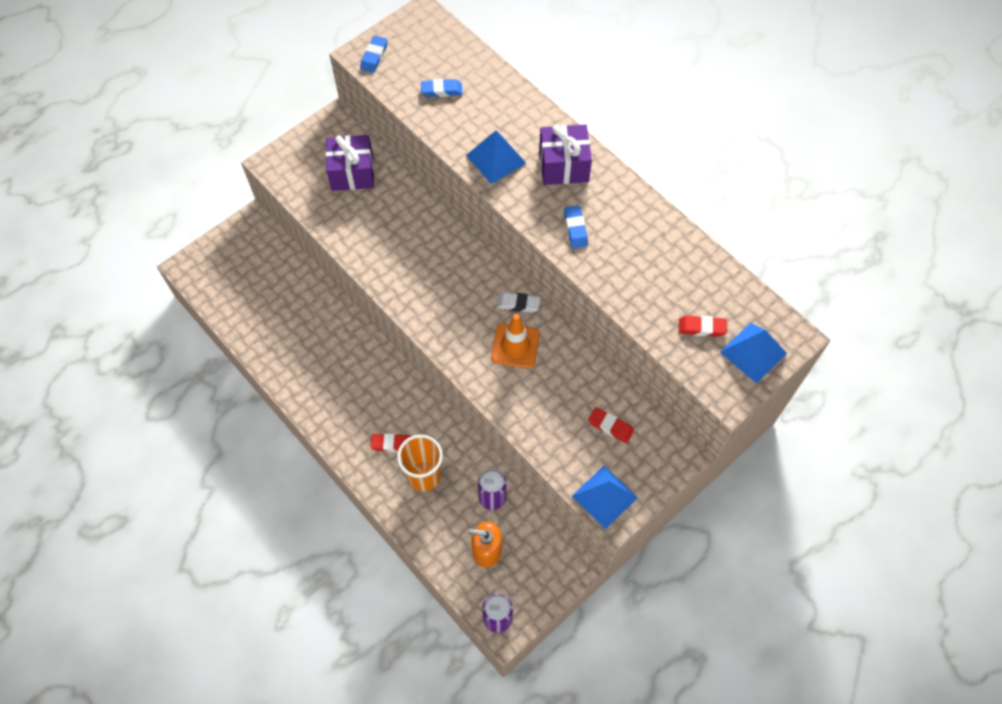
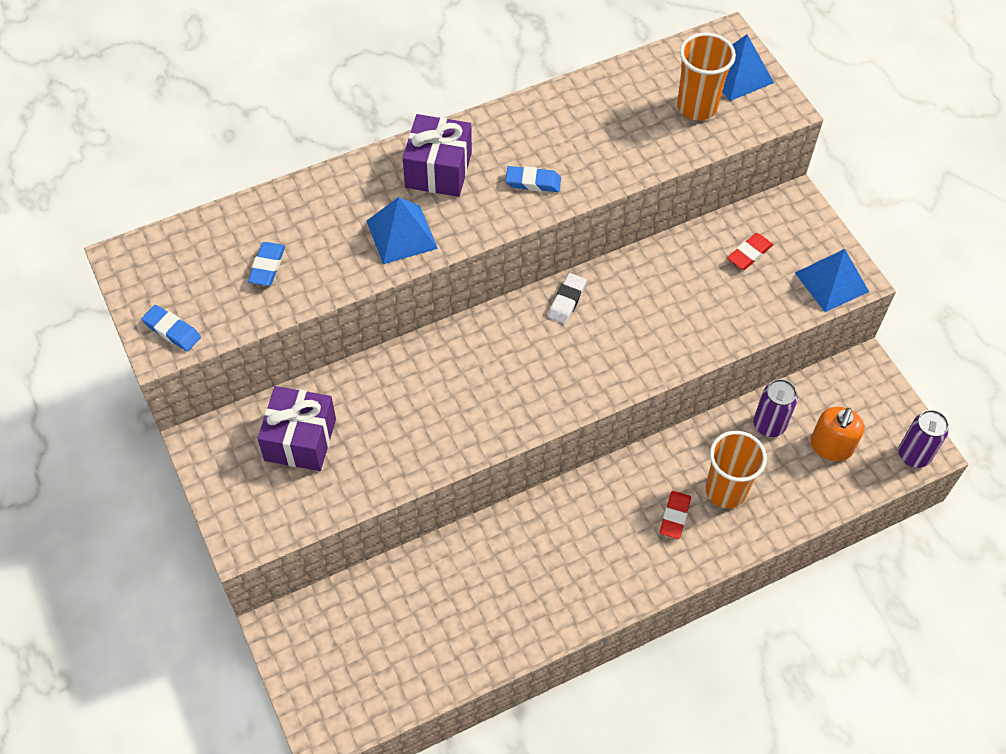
camera: 75 degrees left, 5 degrees down
(515, 346) = (623, 318): orange traffic cone -> none
(701, 328) = (697, 107): red eraser -> orange cup

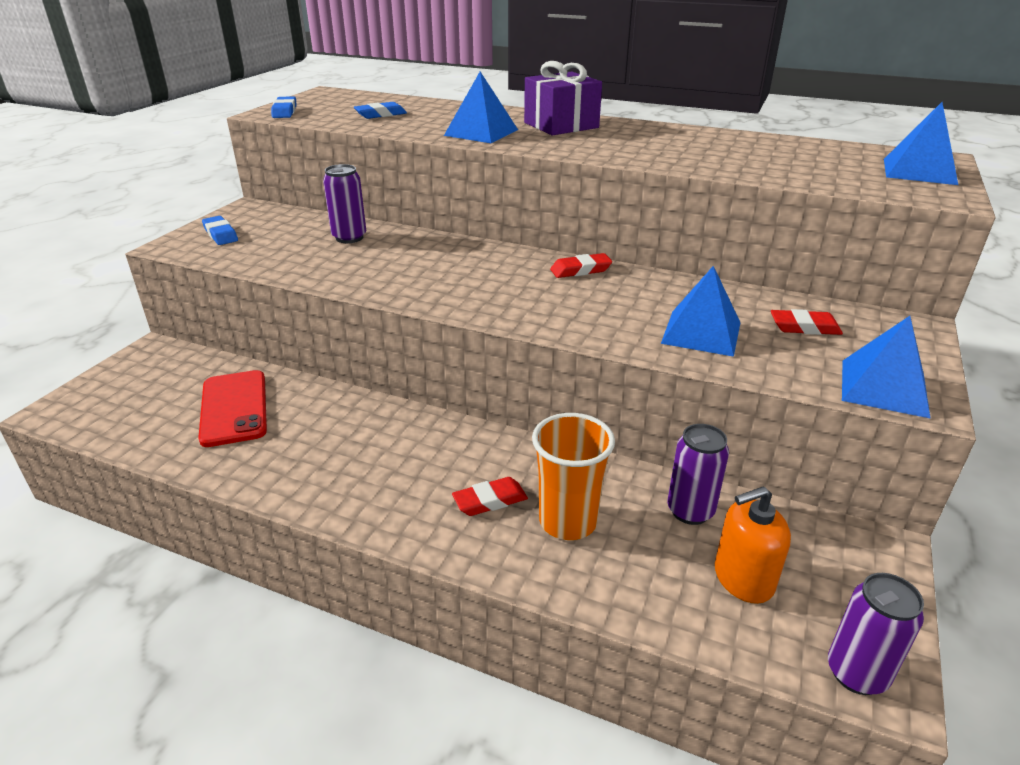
camera: 50 degrees right, 25 degrees down
(300, 440) = (290, 232): purple gift -> none
(357, 405) = (349, 237): none -> purple can
(434, 607) = (234, 408): none -> red phone
(533, 182) = (619, 148): blue eraser -> blue eraser (220, 234)
(567, 301) = (580, 270): white eraser -> red eraser
(697, 107) = (842, 169): orange cup -> none
(707, 309) = (701, 332): none -> blue pyramid

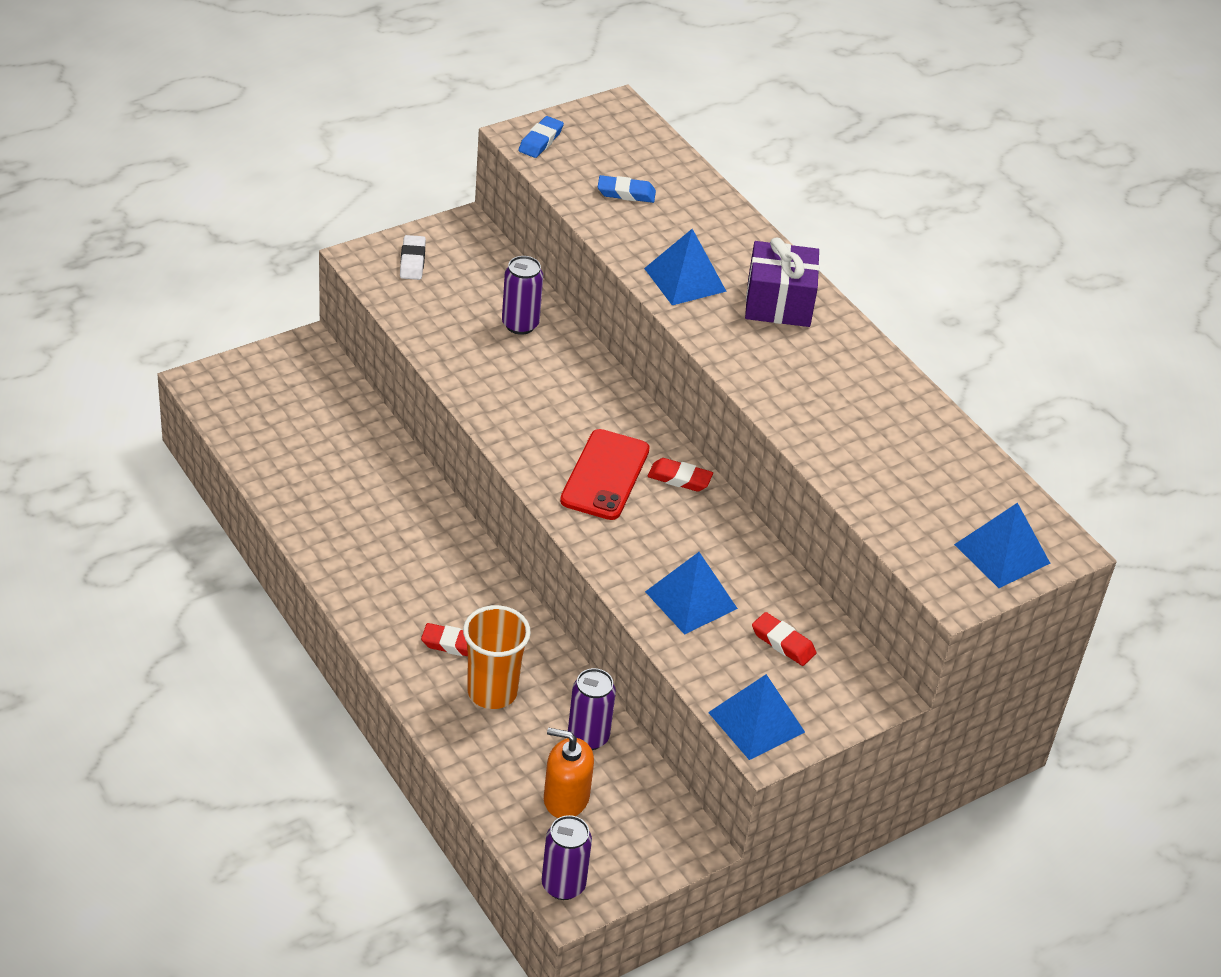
camera: 30 degrees right, 10 degrees up
(220, 234) = (412, 261): blue eraser -> white eraser
(234, 408) = (333, 452): red phone -> red phone (605, 475)

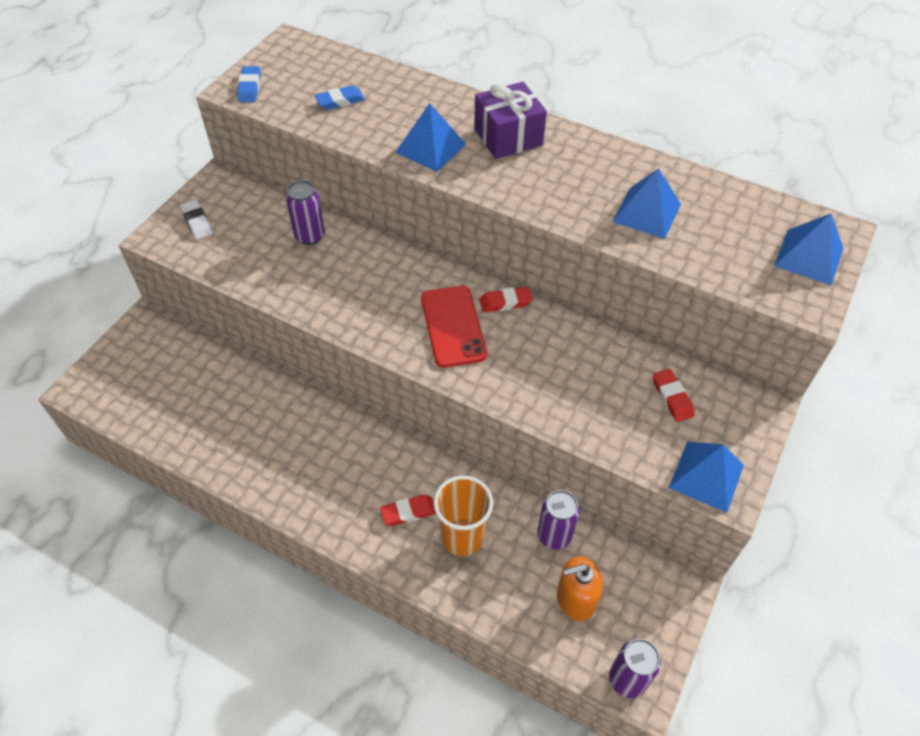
camera: 25 degrees left, 10 degrees up
(691, 600) = (585, 397): blue pyramid -> blue pyramid (646, 212)
(783, 643) = (672, 397): red eraser -> red eraser turned 60 degrees clockwise

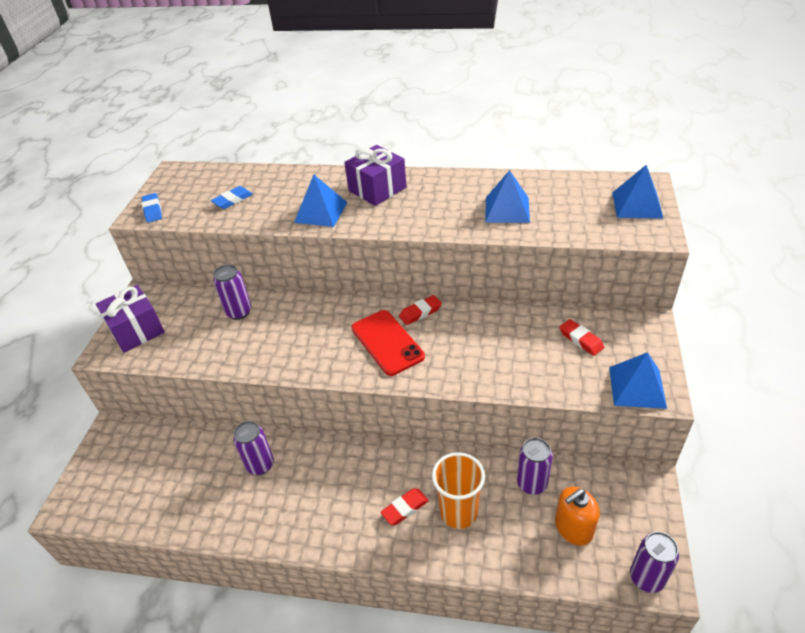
camera: 15 degrees left, 10 degrees down
(197, 222) = (137, 330): white eraser -> purple gift
(281, 412) = (260, 465): none -> purple can

